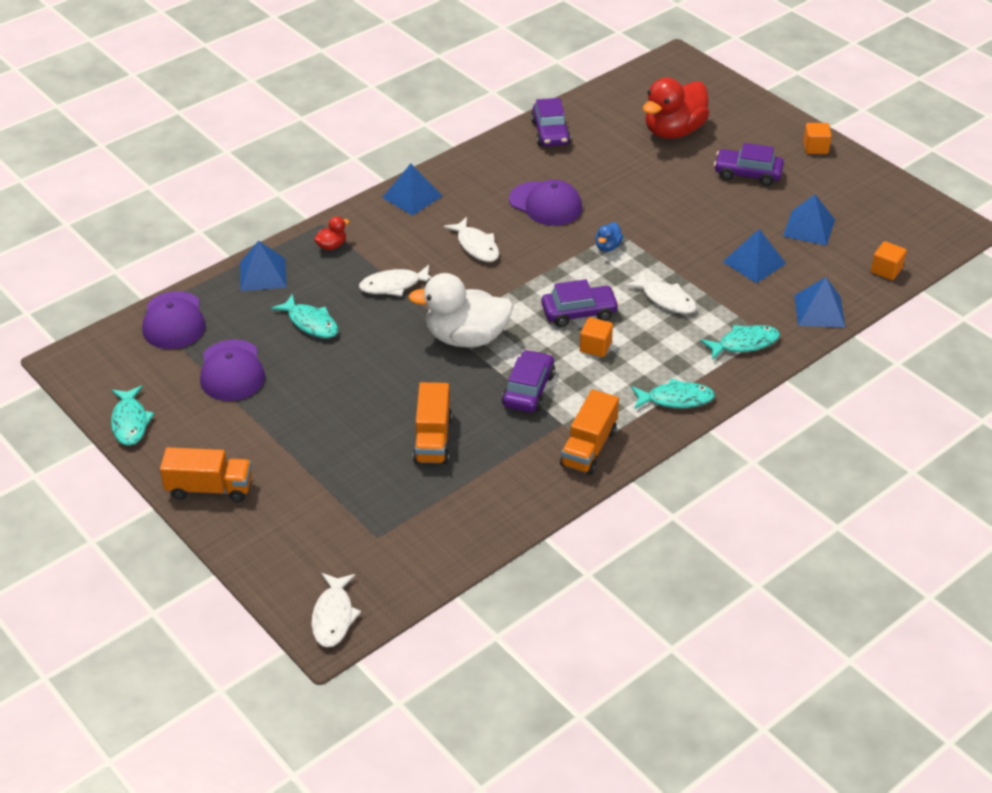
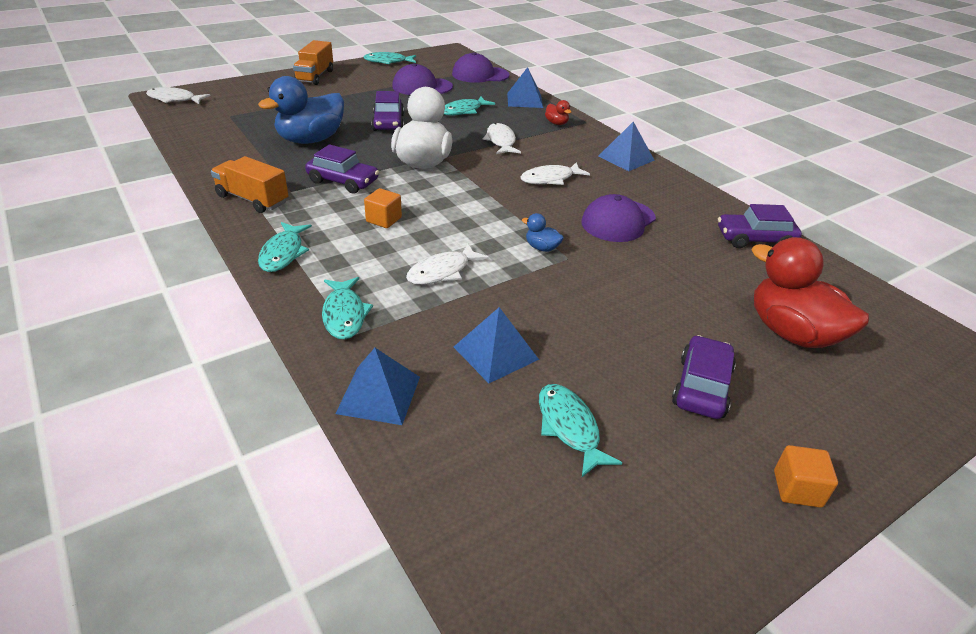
camera: 95 degrees right, 5 degrees down
(432, 439) = (311, 140): orange truck -> blue duck
(579, 313) = (438, 218): purple car -> purple car (388, 123)
(809, 227) = (569, 427): blue pyramid -> turquoise fish
(886, 270) = (449, 500): orange cube -> none

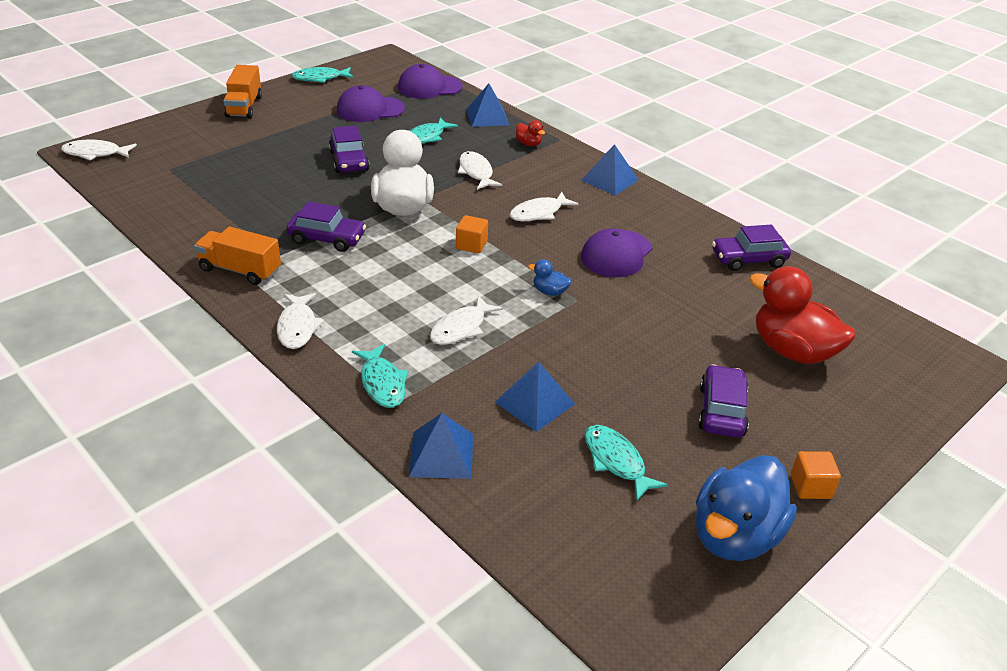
camera: 10 degrees left, 0 degrees up
(283, 253) = (297, 327): turquoise fish -> white fish
(311, 140) = (272, 191): blue duck -> blue duck (734, 536)
(384, 220) = (385, 278): orange cube -> orange cube (471, 245)

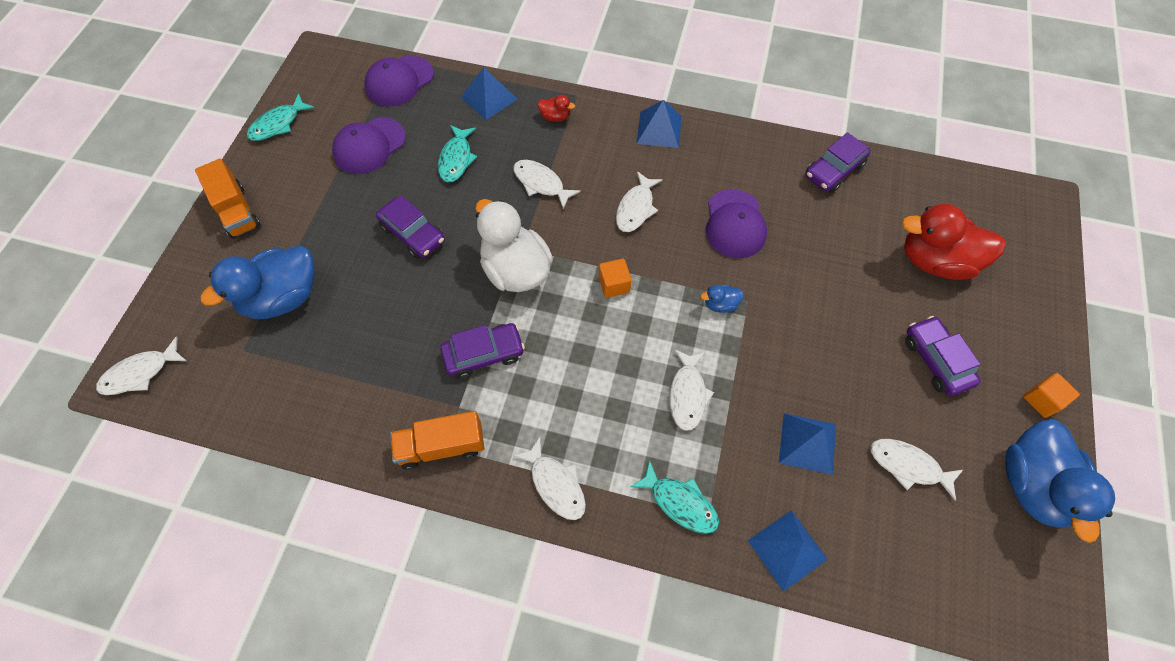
camera: 30 degrees left, 25 degrees up
(224, 156) = (283, 297): none -> blue duck
(616, 461) = (908, 466): turquoise fish -> white fish

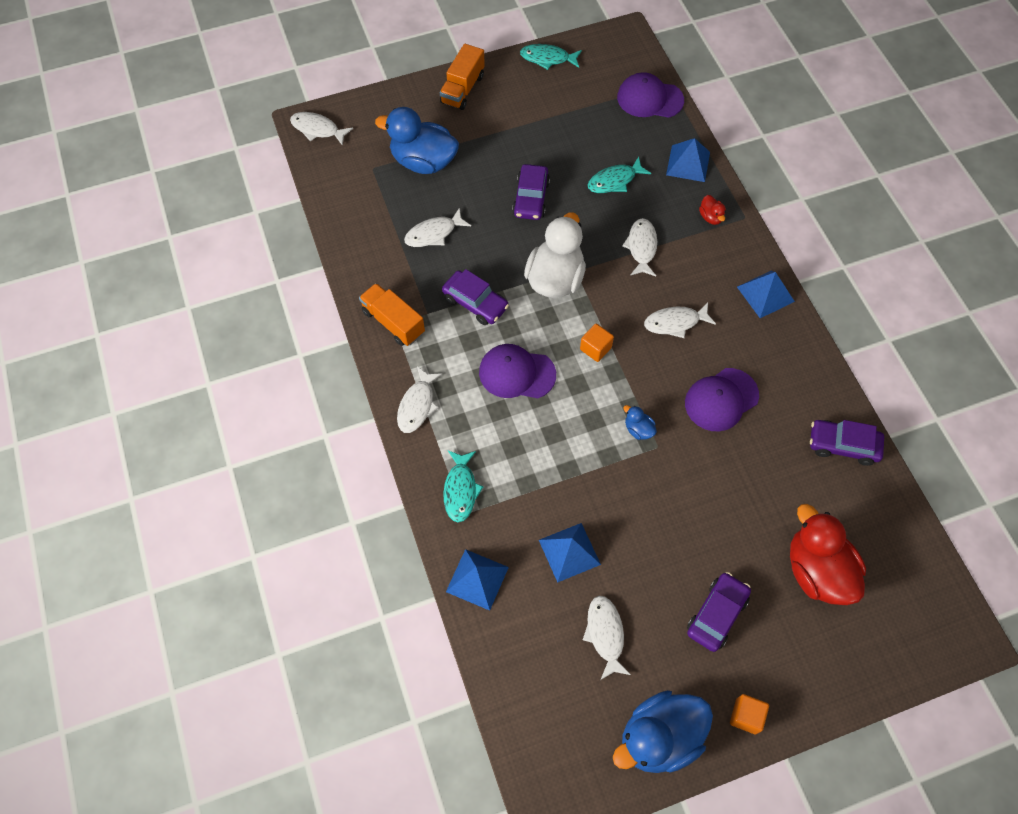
camera: 55 degrees right, 0 degrees up
(369, 146) = (578, 122): purple cap -> purple cap (517, 373)
(687, 394) = (545, 449): white fish -> white fish (433, 233)

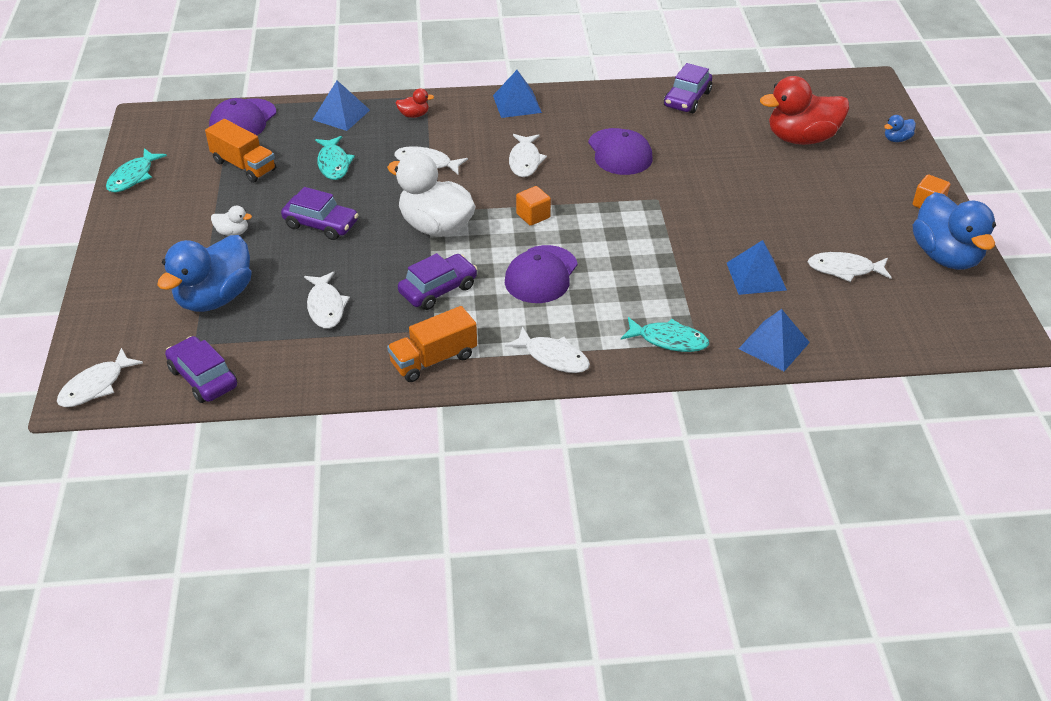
camera: 75 degrees left, 20 degrees down
(462, 89) = (127, 248): orange truck -> orange truck (244, 166)
(502, 145) = (233, 232): none -> white duck
(638, 429) = (635, 207): blue duck -> blue duck (896, 139)
(716, 614) = (833, 200): purple car -> purple car (203, 378)

